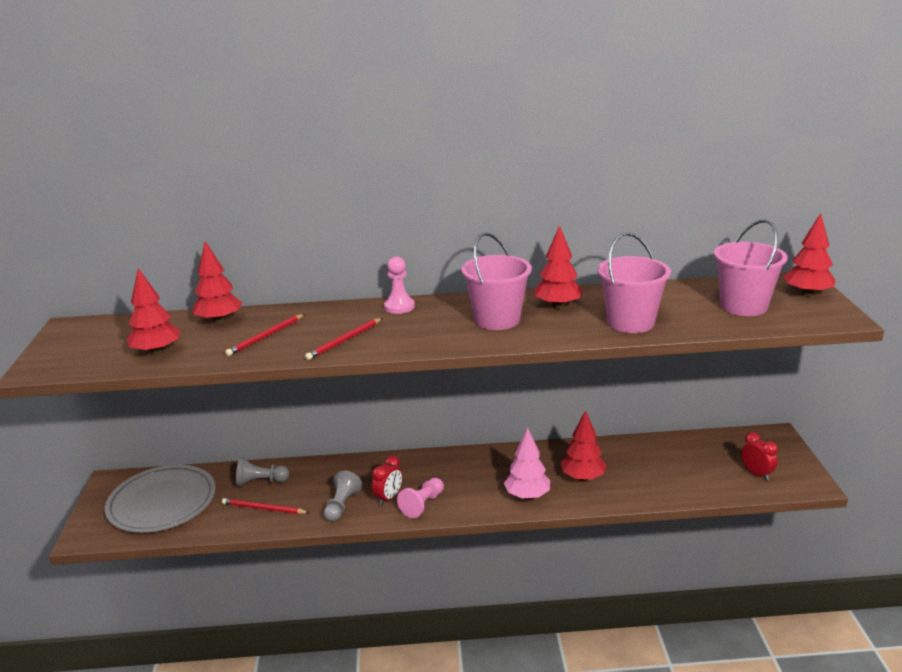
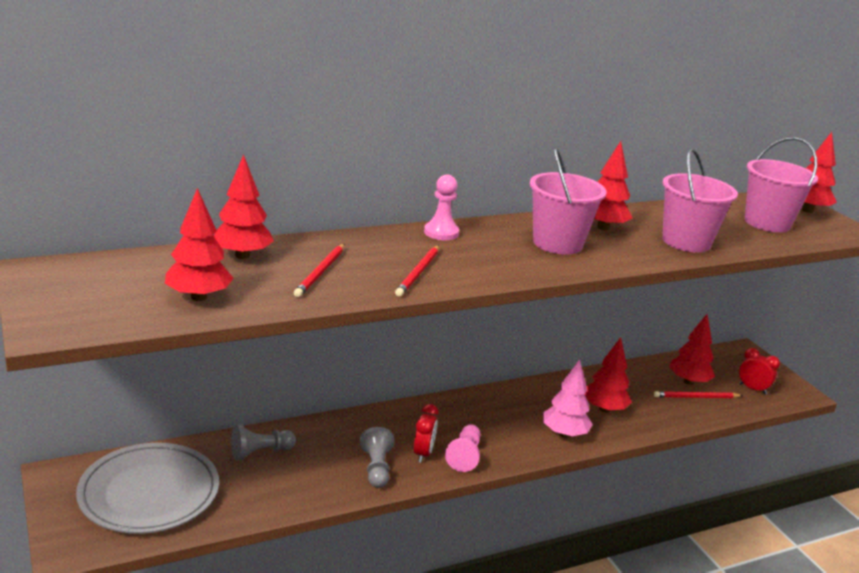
camera: 25 degrees left, 0 degrees up
(263, 509) = (286, 483): red pencil -> red pencil (696, 397)
(690, 460) = (688, 382): none -> red tree

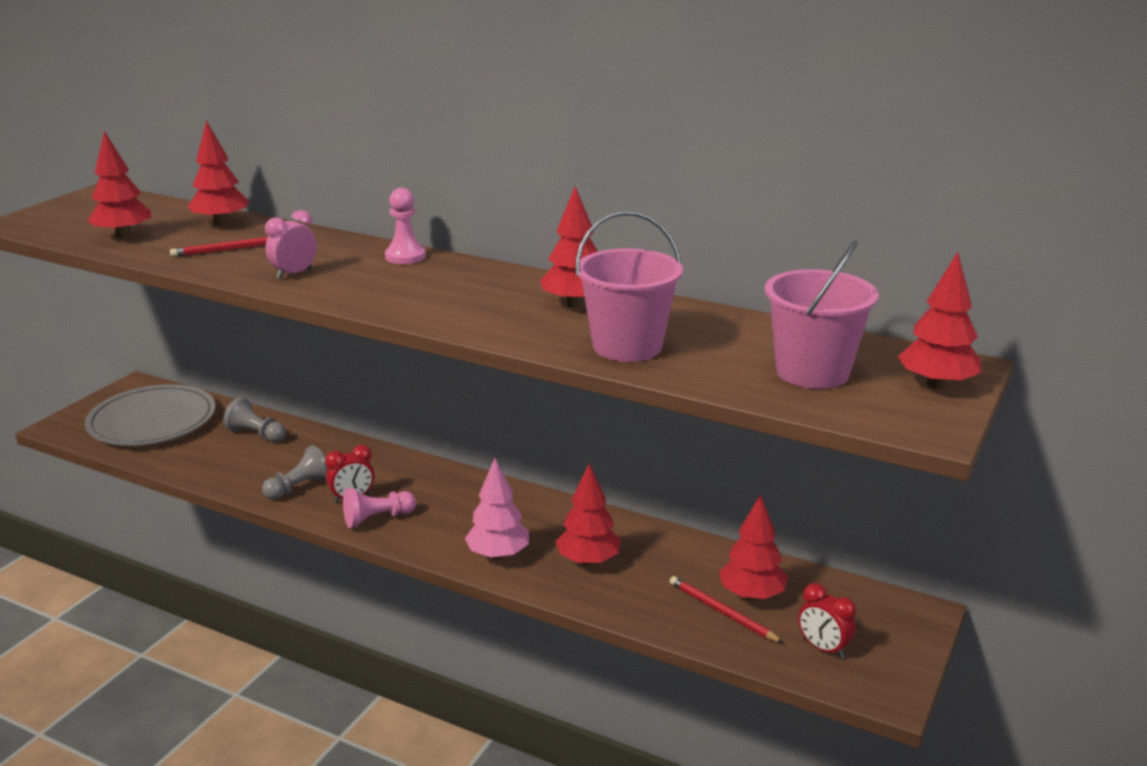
camera: 55 degrees right, 0 degrees up
(418, 273) = (294, 274): red pencil -> pink clock
(557, 243) = (481, 298): pink bucket -> none
(752, 389) = (823, 648): red clock -> red clock turned 135 degrees clockwise

